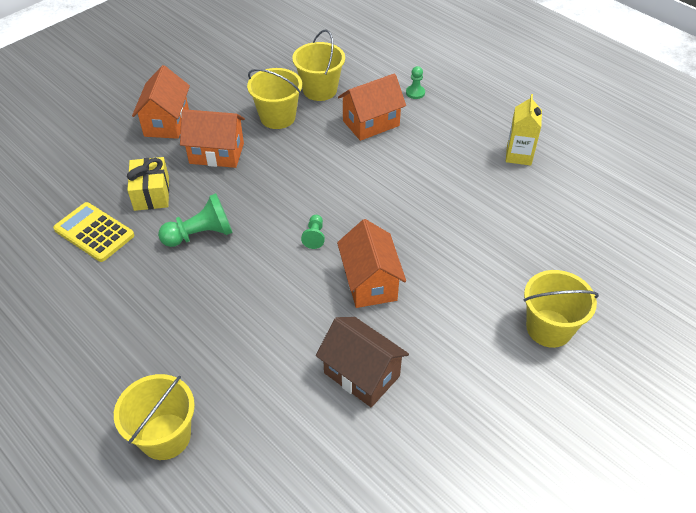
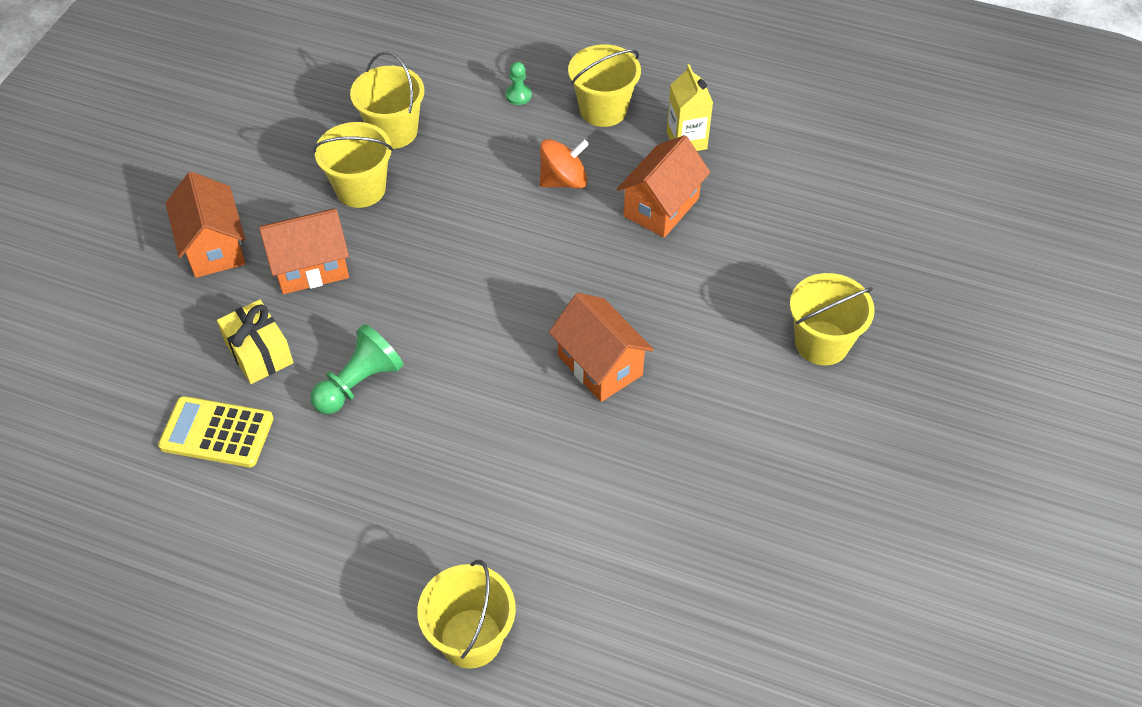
camera: 25 degrees left, 5 degrees up
(314, 236) = (502, 333): green pawn -> none
(362, 374) = (650, 476): brown house -> none
(371, 123) = (486, 157): orange house -> orange house (661, 207)
(415, 154) = (563, 180): none -> orange spinning top
(469, 118) = (603, 109): none -> yellow bucket

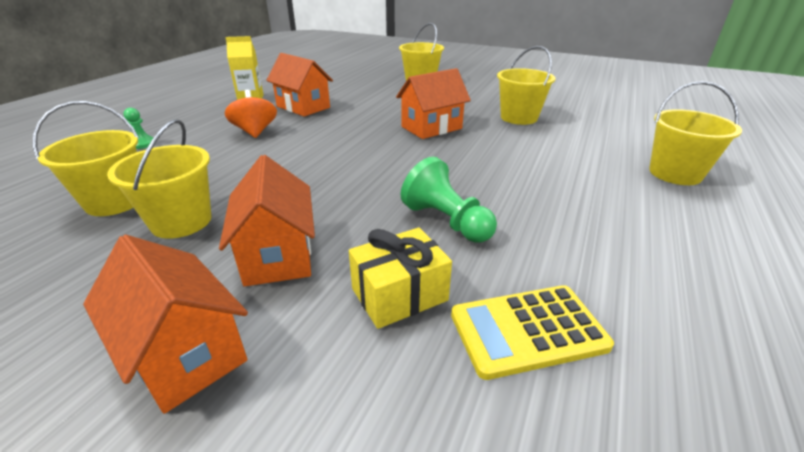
camera: 85 degrees left, 20 degrees down
(214, 247) = (185, 353): orange house -> orange house turned 60 degrees clockwise
(217, 432) = (527, 330): yellow calculator -> yellow calculator turned 60 degrees clockwise
(603, 109) = (196, 118): yellow bucket -> yellow bucket (518, 118)

